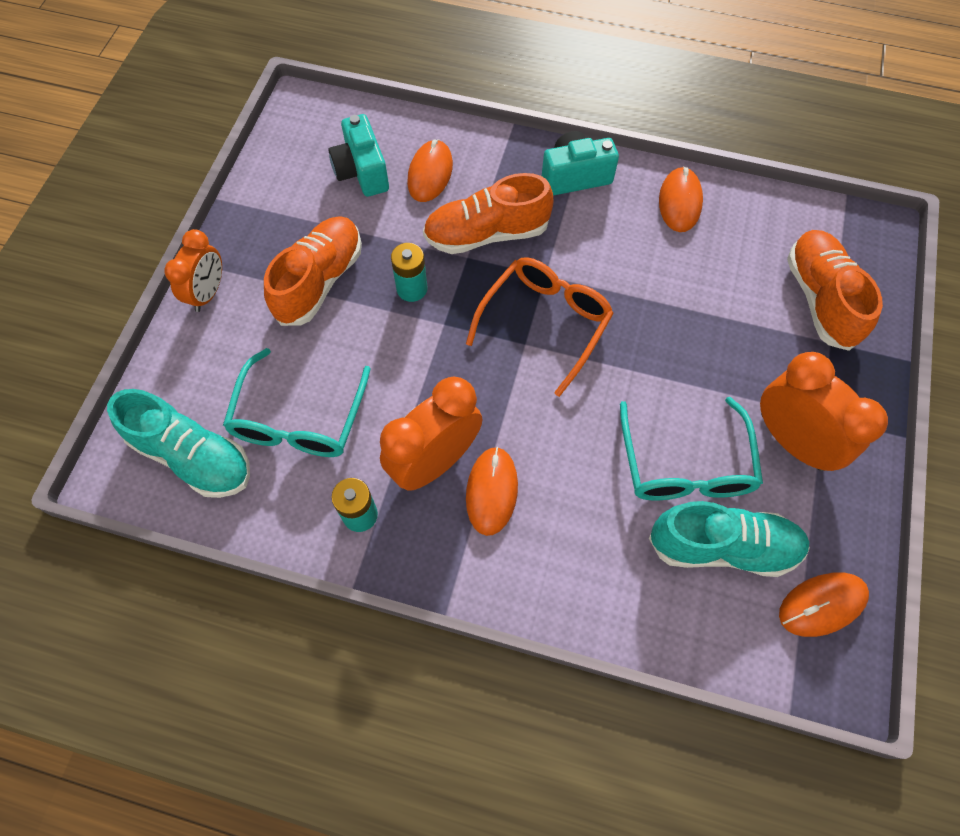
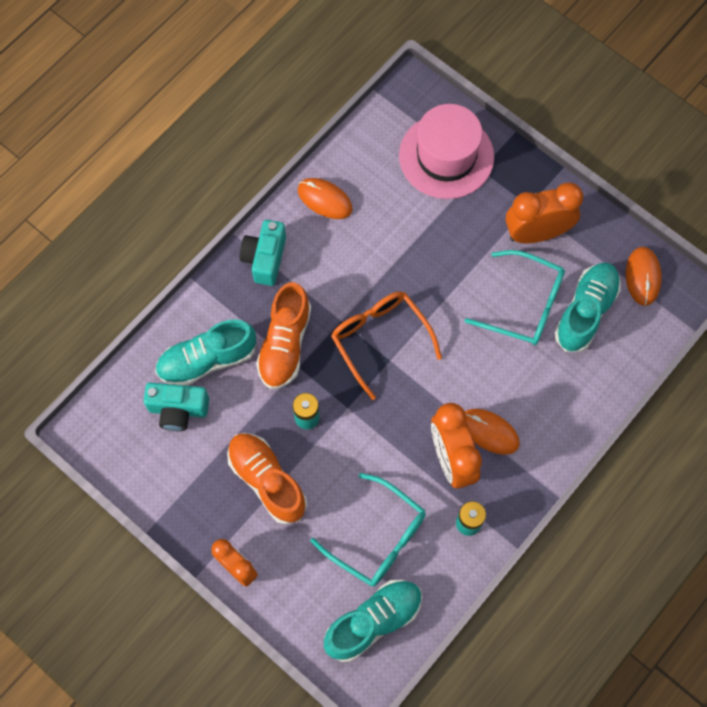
camera: 65 degrees left, 5 degrees up
(430, 173) = (207, 360): orange mouse -> turquoise shoe
(820, 298) = (446, 156): orange shoe -> pink hat

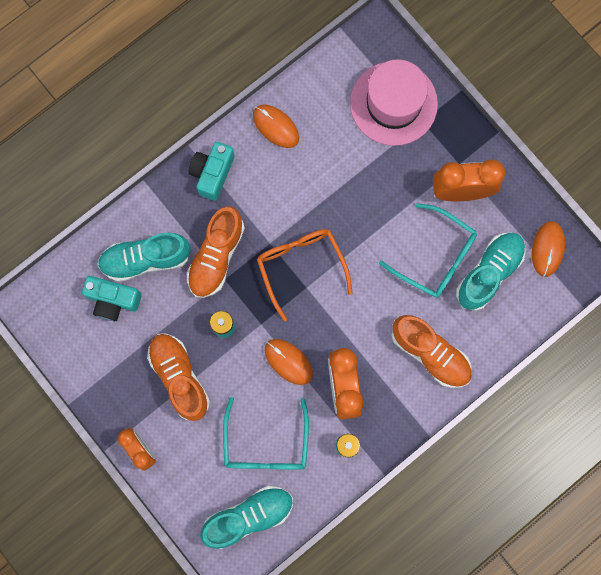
camera: 10 degrees right, 10 degrees up
(378, 537) = (266, 444): turquoise glasses -> turquoise glasses turned 45 degrees clockwise
(489, 432) = (380, 368): orange mouse -> orange mouse (288, 362)
(540, 407) = (430, 353): none -> orange shoe

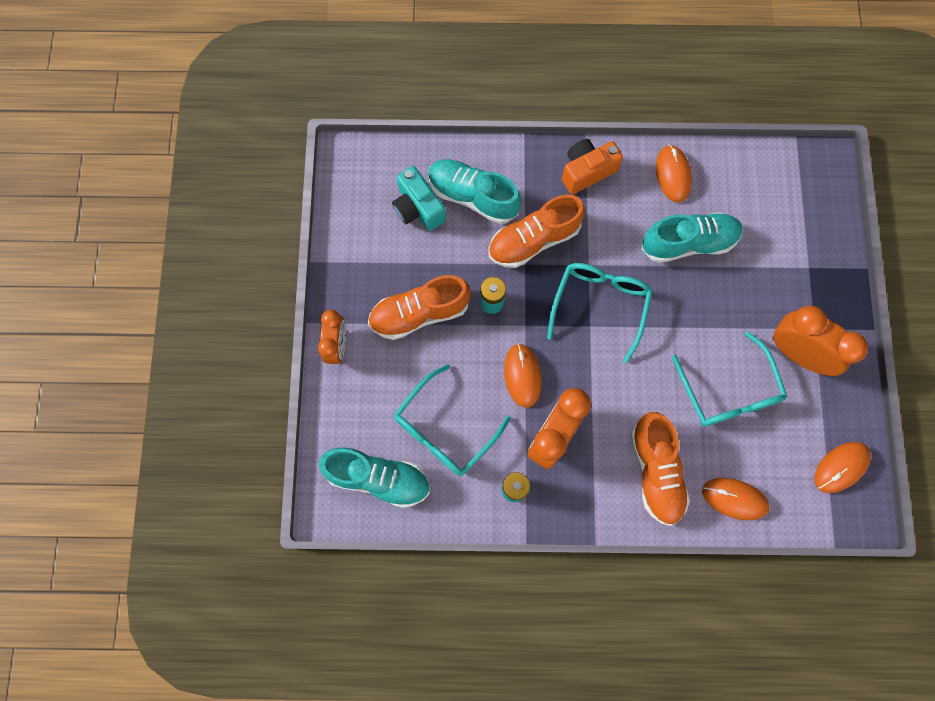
camera: 40 degrees right, 5 degrees down
(179, 377) = (419, 313): orange shoe -> orange shoe turned 120 degrees counterclockwise
(212, 173) = (586, 171): turquoise camera -> orange camera
(301, 266) = (600, 305): orange glasses -> turquoise glasses
(393, 103) = (794, 233): pink hat -> none
(489, 273) = (767, 444): turquoise shoe -> turquoise shoe (688, 243)
(495, 329) = (734, 499): none -> orange mouse

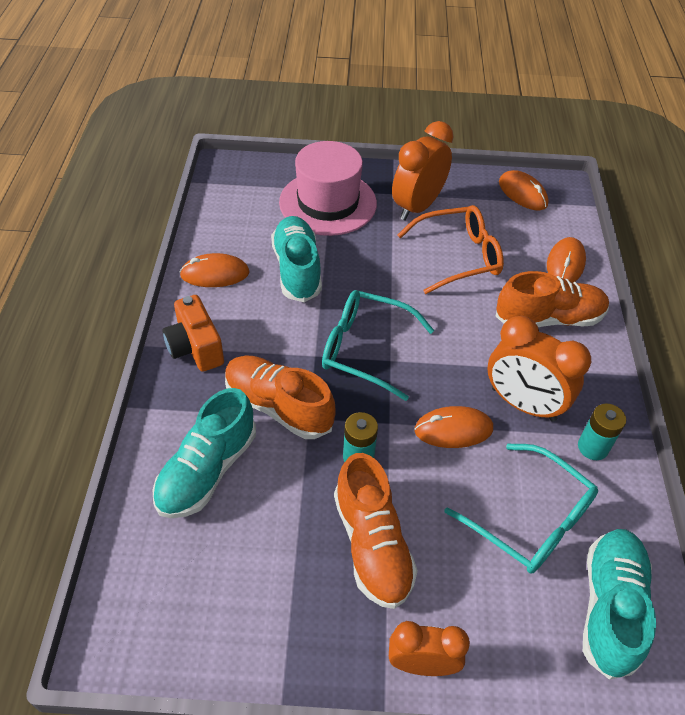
camera: 90 degrees left, 25 degrees down
(418, 208) = (213, 540): turquoise camera -> none
(533, 240) = (278, 406): orange shoe -> orange shoe turned 150 degrees clockwise
(728, 391) = (458, 256): turquoise glasses -> orange glasses
(787, 265) = (328, 203): none -> pink hat

